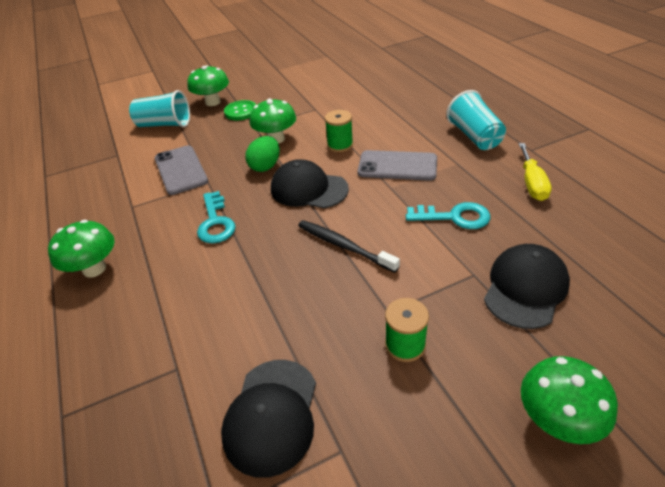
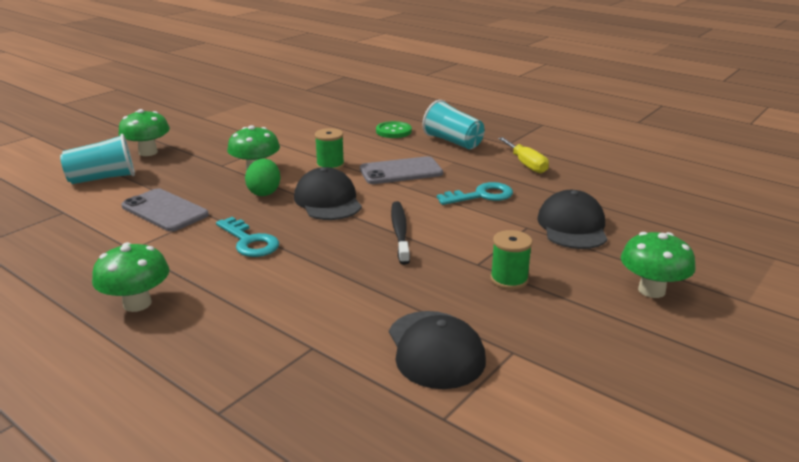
camera: 30 degrees left, 15 degrees down
(241, 111) = (192, 155): green button -> green button (393, 131)
(308, 189) = (328, 201): black cap -> black cap turned 75 degrees clockwise
(344, 246) = (400, 232): black toothbrush -> black toothbrush turned 75 degrees clockwise

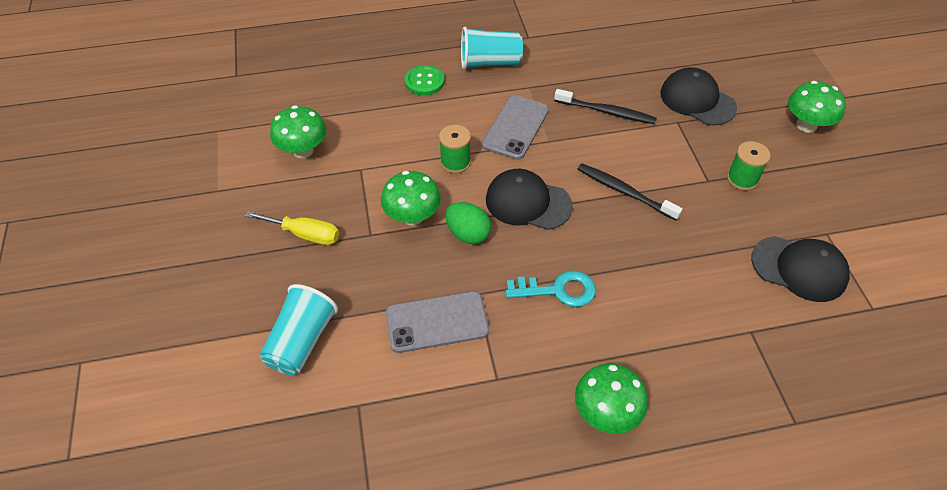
camera: 50 degrees left, 25 degrees up
(148, 152) = (269, 276): green mushroom -> green mushroom (303, 150)
(481, 196) = (606, 112): turquoise key -> black toothbrush
(526, 164) = (577, 54): yellow screwdriver -> yellow screwdriver (305, 234)

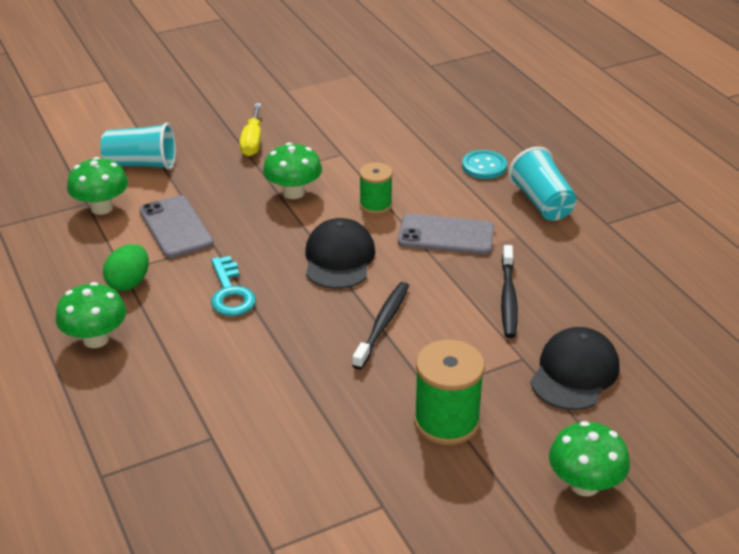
camera: 75 degrees right, 15 degrees down
(303, 150) = (351, 119): green mushroom -> green mushroom (101, 208)
(424, 81) = (484, 166): green button -> turquoise button
(468, 234) = (283, 228): green egg -> green egg (129, 283)
(742, 179) = (446, 421): green spool -> green spool, size x1.60
(799, 268) = (314, 478): black cap -> none

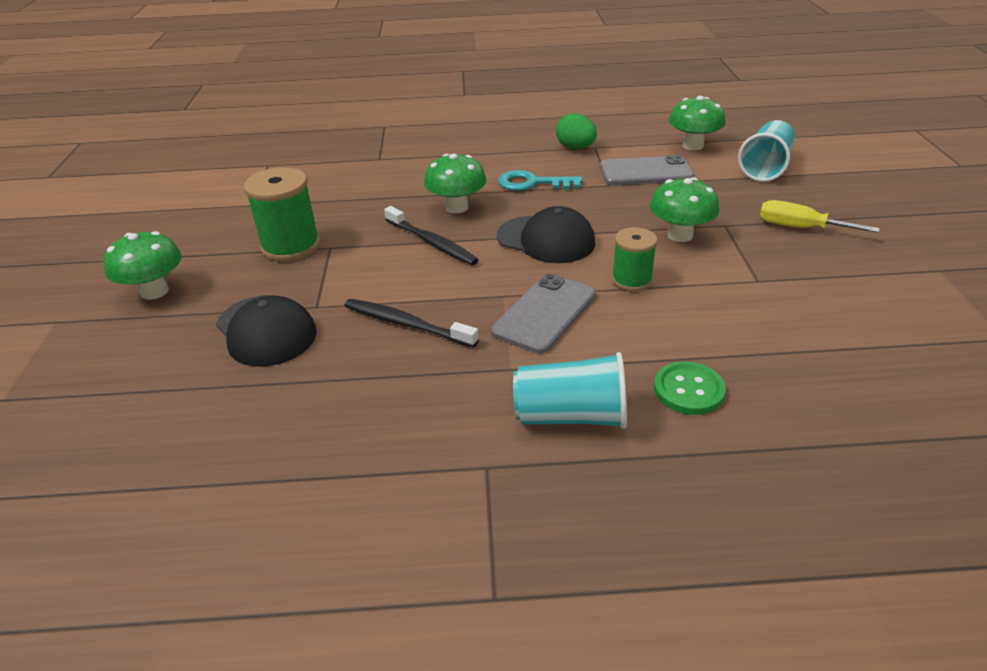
camera: 115 degrees right, 0 degrees up
(96, 339) = (515, 132): green mushroom -> green mushroom (457, 207)
(484, 166) = (688, 390): turquoise button -> green button

